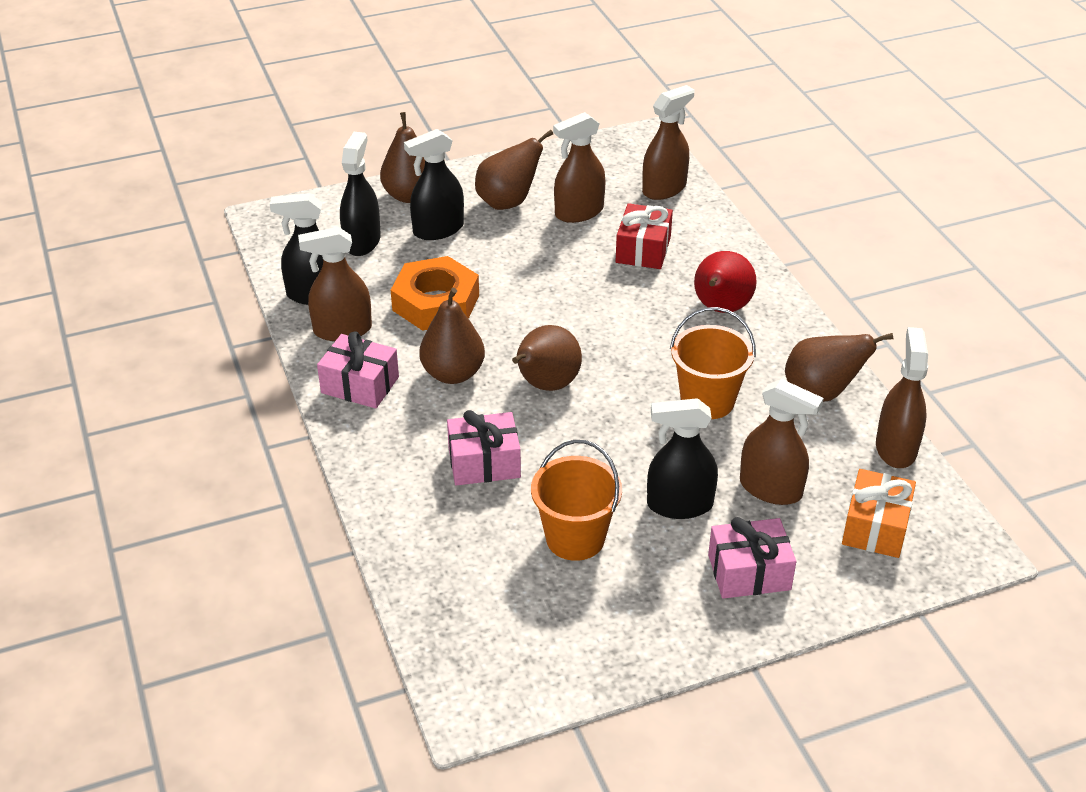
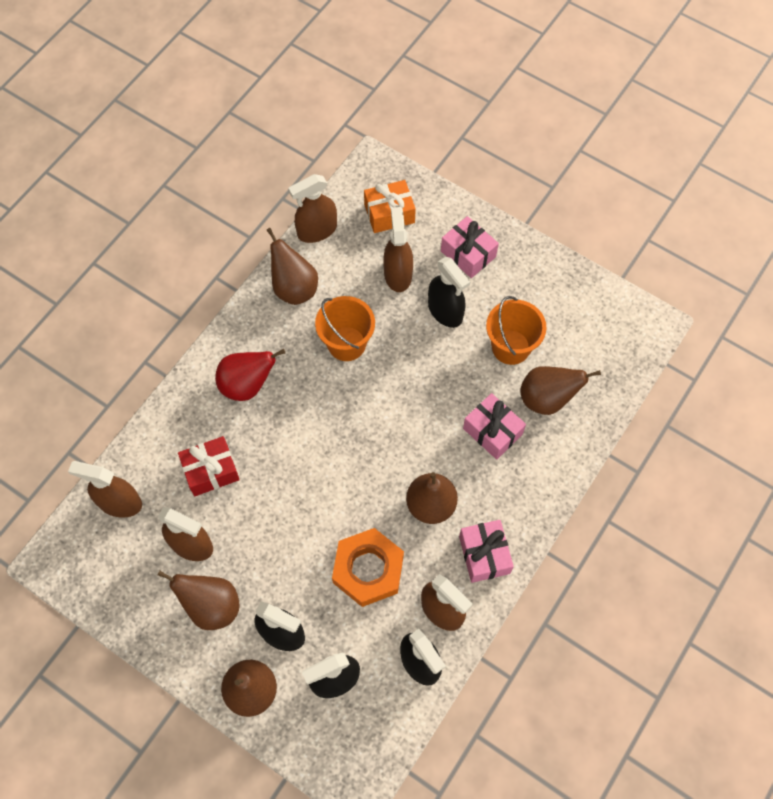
camera: 125 degrees left, 25 degrees up
(545, 385) = (400, 442): brown pear -> brown pear (547, 399)

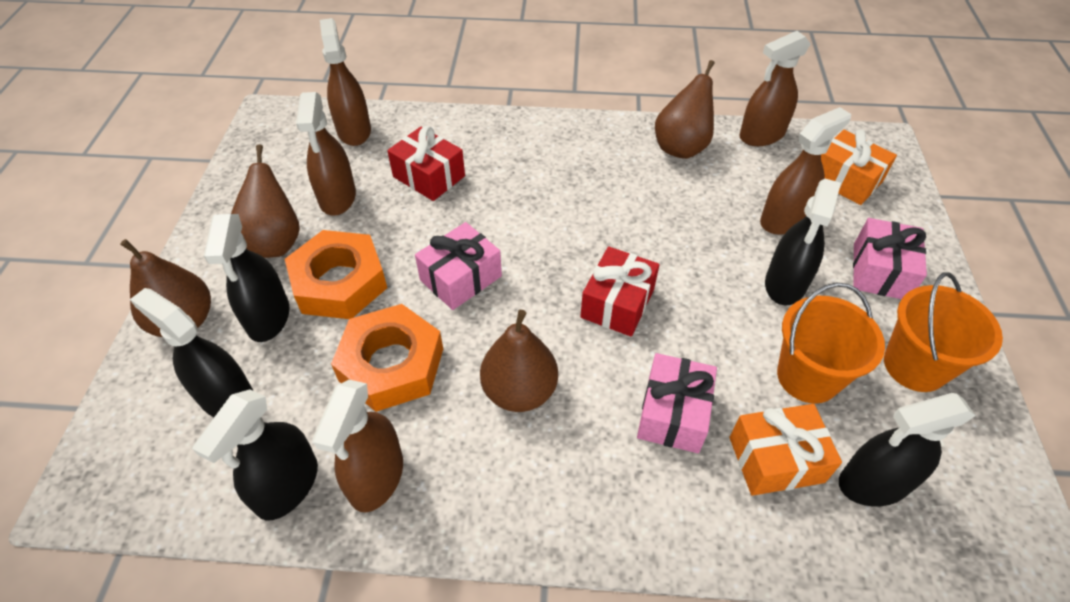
camera: 60 degrees right, 15 degrees down
(247, 385) = (544, 161): red pear -> none
(279, 575) = (339, 282): none -> orange nut
(317, 230) = (761, 135): brown spray bottle -> brown spray bottle turned 60 degrees counterclockwise
(346, 344) = (659, 215): orange bucket -> orange bucket (914, 366)
(401, 413) = (617, 303): none -> red gift
(484, 555) = (487, 492): pink gift -> pink gift (461, 278)
(547, 399) = (776, 459): brown pear -> orange gift
(583, 363) = (873, 483): none -> black spray bottle

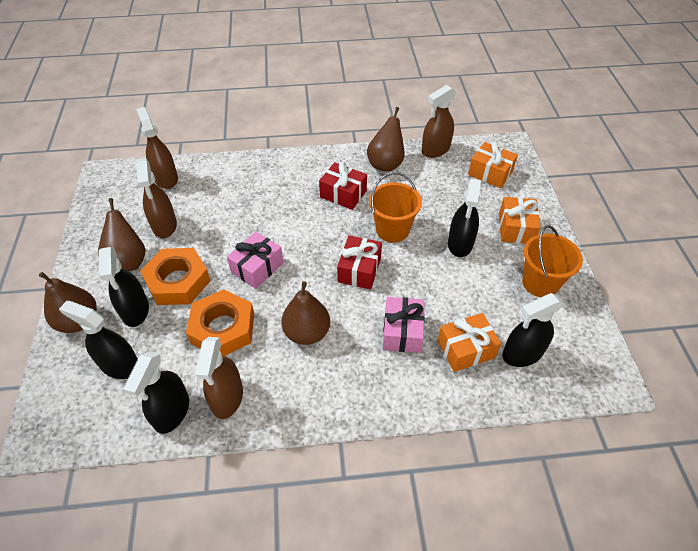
camera: 10 degrees left, 0 degrees up
(429, 176) = (223, 203): red gift -> red gift (343, 194)
(784, 219) = (455, 203): brown spray bottle -> none
(807, 377) = (479, 298): orange bucket -> orange bucket (392, 230)
(880, 271) = (515, 228): pink gift -> orange gift

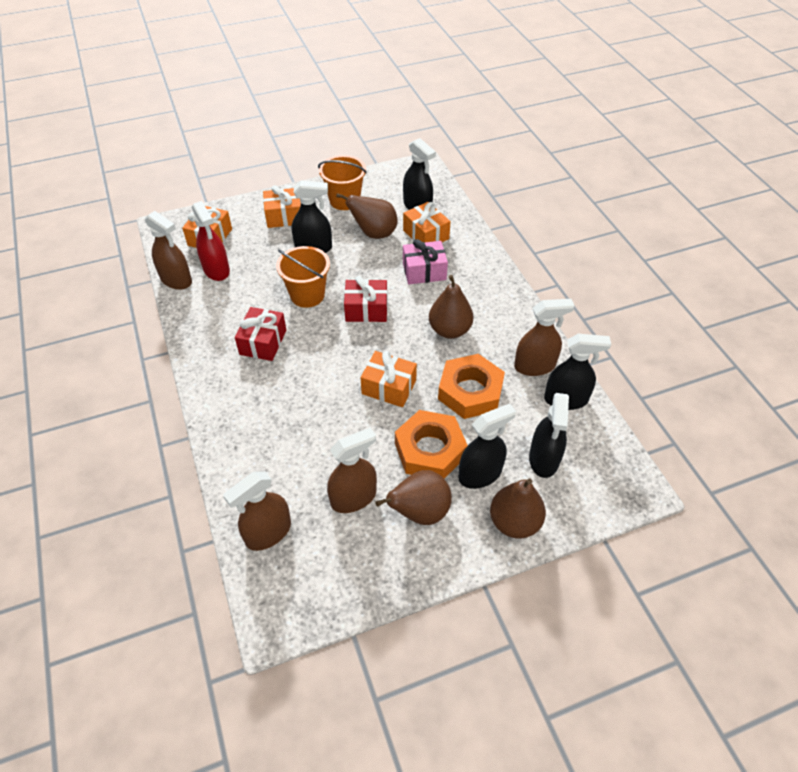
camera: 105 degrees left, 0 degrees up
(257, 268) = (389, 387): pink gift -> orange gift
(385, 164) = (206, 316): brown pear -> brown pear (374, 233)
(442, 174) = (216, 270): none -> red spray bottle

